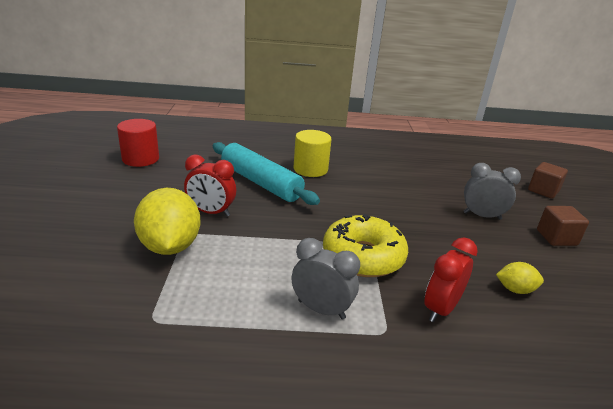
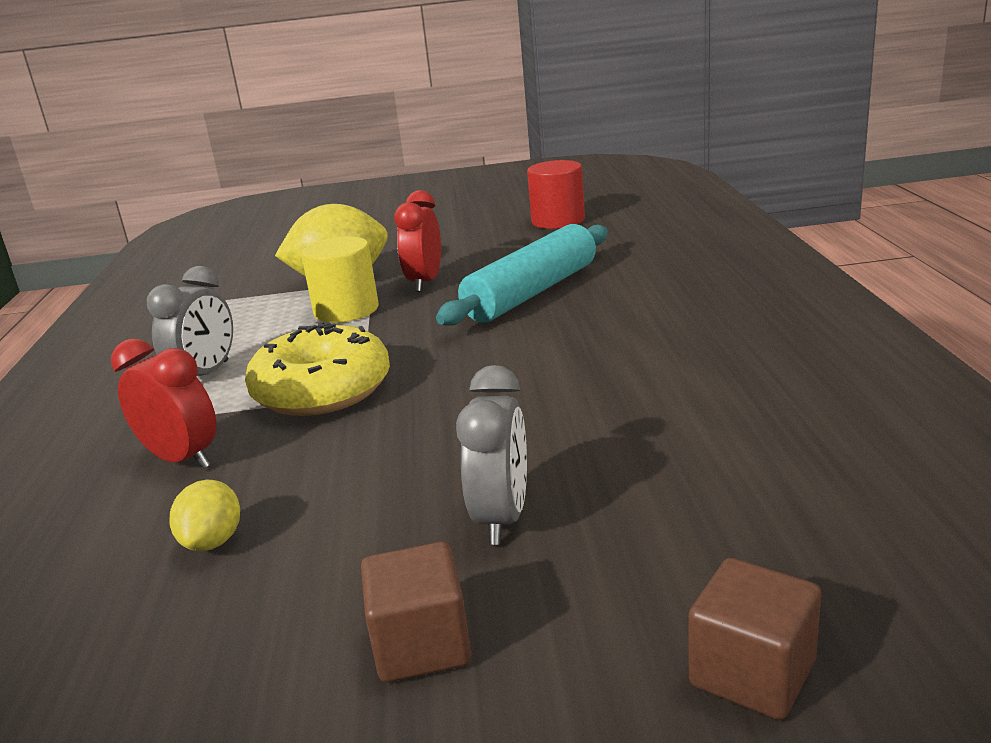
camera: 90 degrees right, 5 degrees down
(310, 169) = (614, 318): yellow cylinder -> yellow cylinder (346, 310)

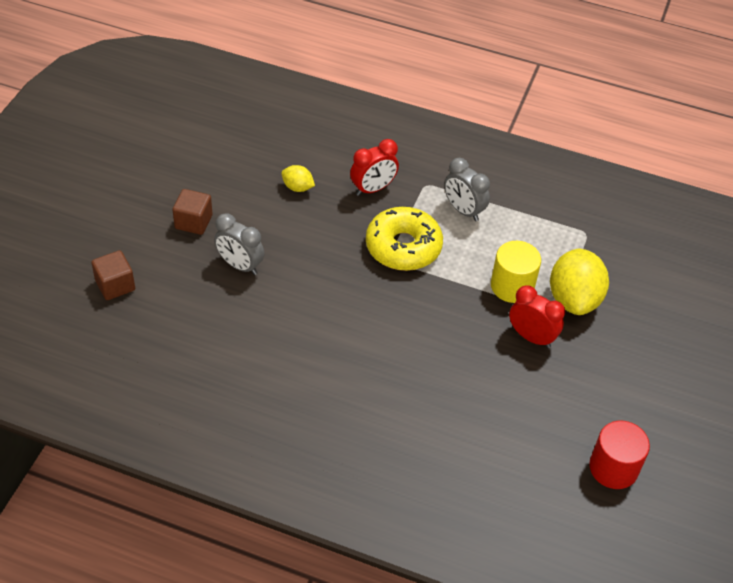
camera: 110 degrees right, 25 degrees up
(532, 292) = (464, 378): turquoise rolling pin -> none

